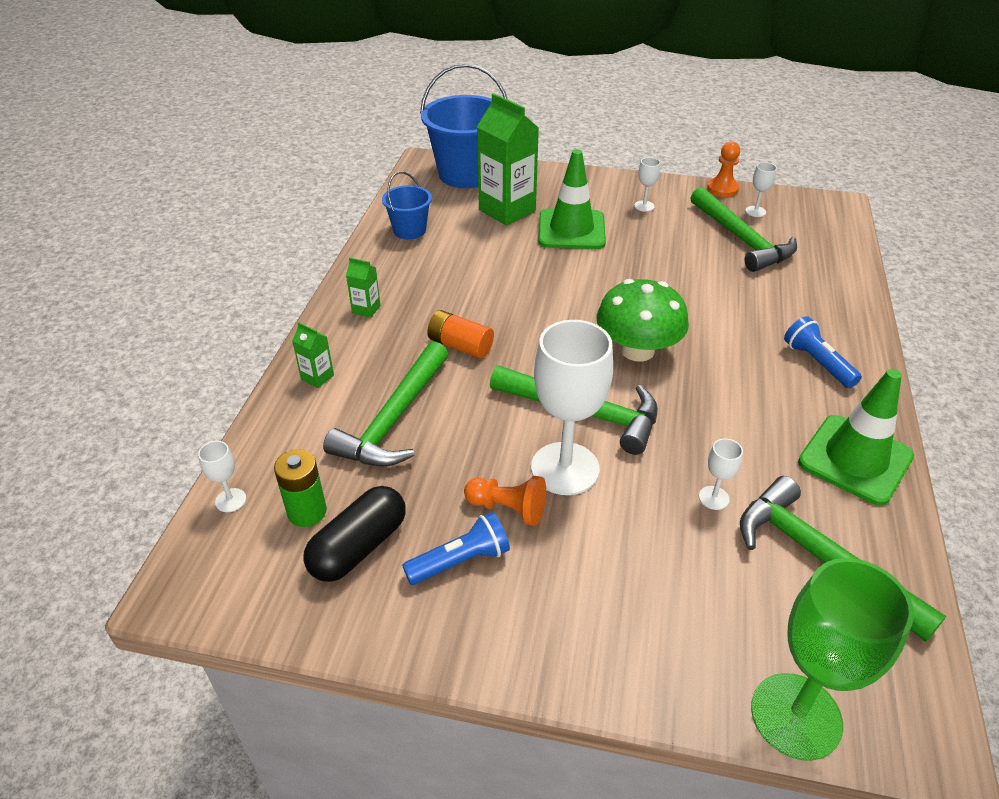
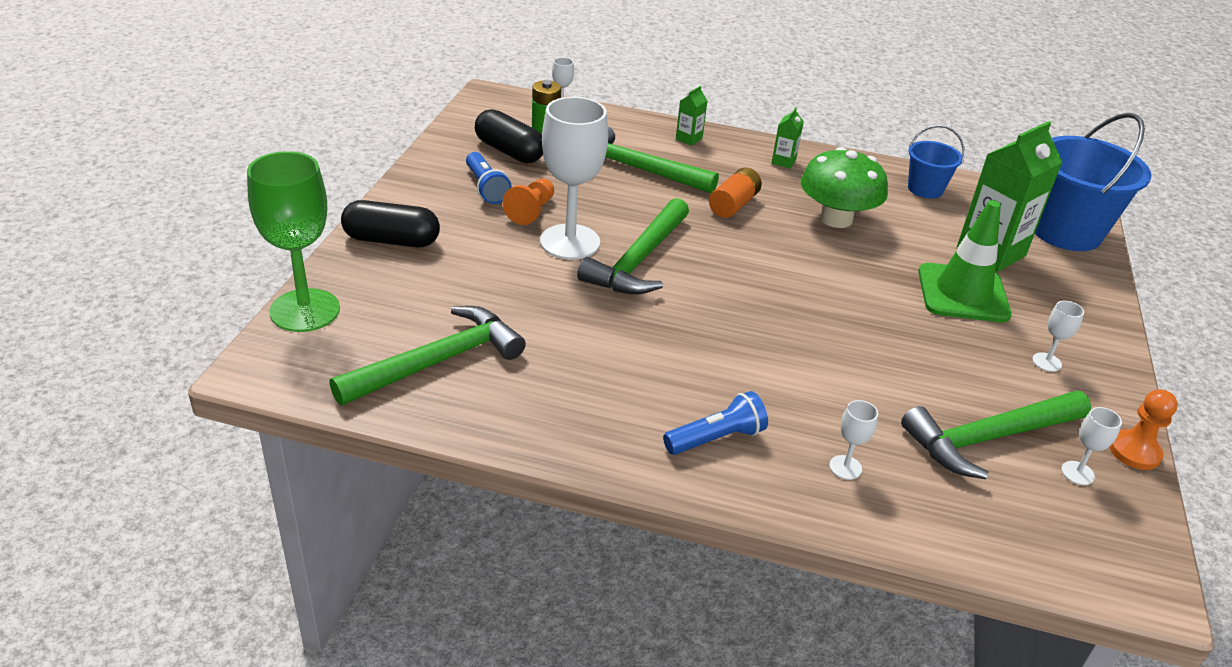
camera: 90 degrees right, 5 degrees down
(612, 648) = (391, 240): none -> black capsule
(637, 350) = (733, 306): green mushroom -> green mushroom (836, 219)
(713, 498) = (521, 315): white goblet -> white goblet (845, 467)
(855, 459) = (554, 422): green traffic cone -> none

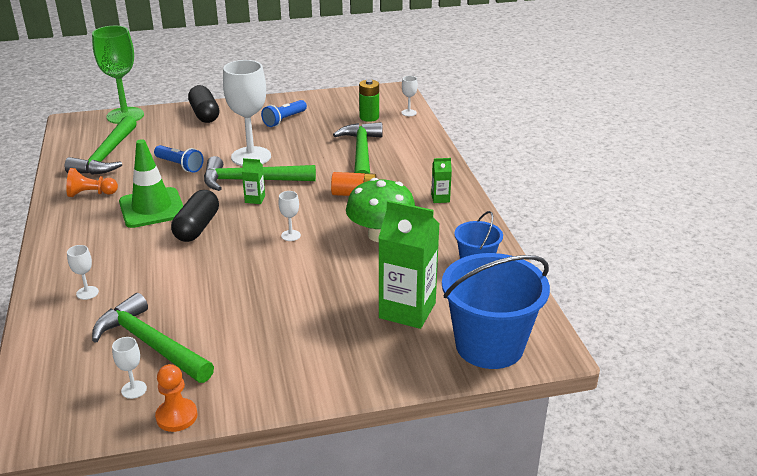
camera: 65 degrees right, 5 degrees down
(437, 361) = (107, 156): green hammer -> green hammer turned 75 degrees clockwise
(509, 151) = (334, 114): black capsule -> black capsule (197, 227)
(531, 211) = (273, 138): orange pawn -> orange pawn (91, 194)
(689, 139) = (426, 159): green carton -> green carton (255, 199)
(716, 438) = (90, 245): blue flashlight -> blue flashlight (180, 165)
(963, 293) = (329, 306): green traffic cone -> green traffic cone (152, 208)
(1046, 362) = (266, 359): white goblet -> white goblet (291, 235)

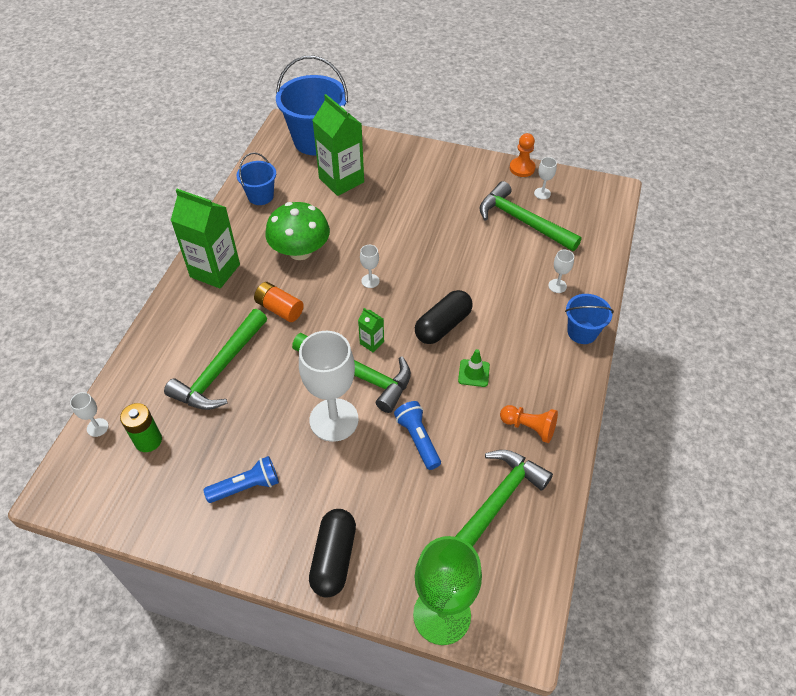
camera: 150 degrees left, 20 degrees up
(52, 264) = (582, 332): none -> blue bucket
(150, 344) = (522, 221): green hammer -> green hammer turned 150 degrees clockwise
(152, 208) = (473, 373): green traffic cone -> green traffic cone, size x0.47
(440, 198) = (215, 270): green carton -> green carton, size x2.23

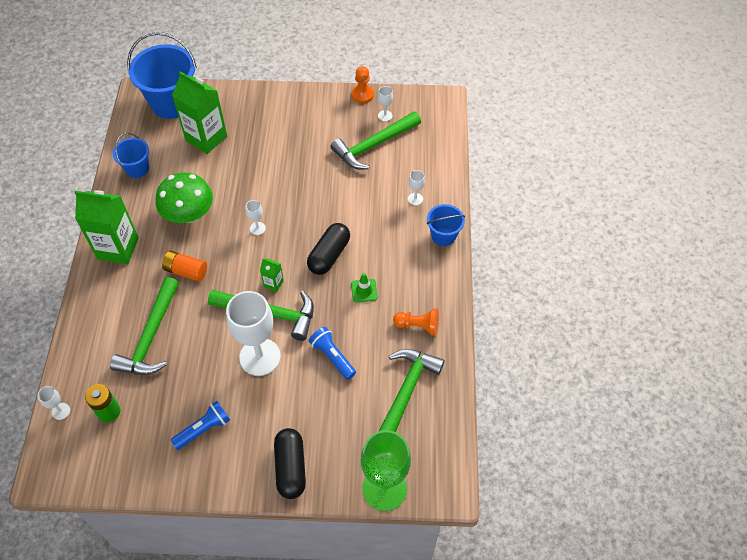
camera: 15 degrees left, 5 degrees up
(522, 221) = (374, 145): green hammer -> green hammer turned 60 degrees counterclockwise

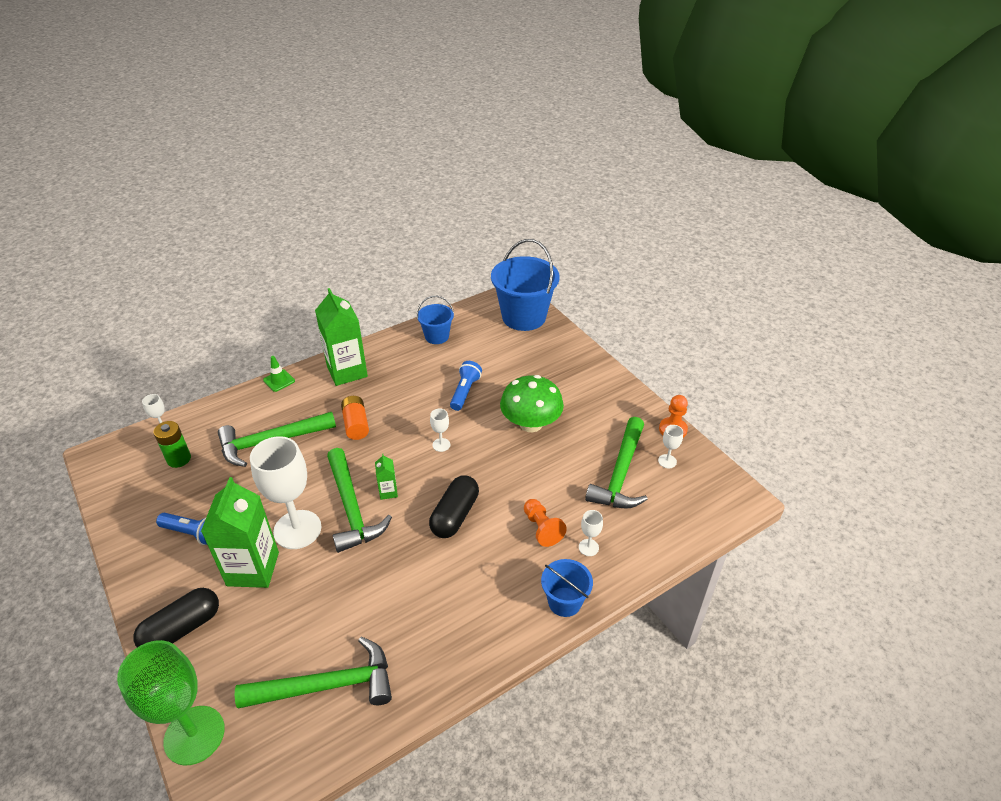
camera: 55 degrees right, 15 degrees down
(189, 214) = (418, 392): green mushroom -> green mushroom (531, 423)
(206, 138) = (508, 357): green carton -> green carton (253, 569)
(329, 255) = (455, 515): black capsule -> black capsule turned 60 degrees counterclockwise
(332, 357) = (334, 588): blue flashlight -> blue flashlight (465, 392)
(364, 291) = (434, 569): green traffic cone -> green traffic cone (279, 380)
(374, 145) = (620, 474): green hammer -> green hammer turned 90 degrees counterclockwise
(418, 326) = (426, 646): orange pawn -> orange pawn (542, 528)

